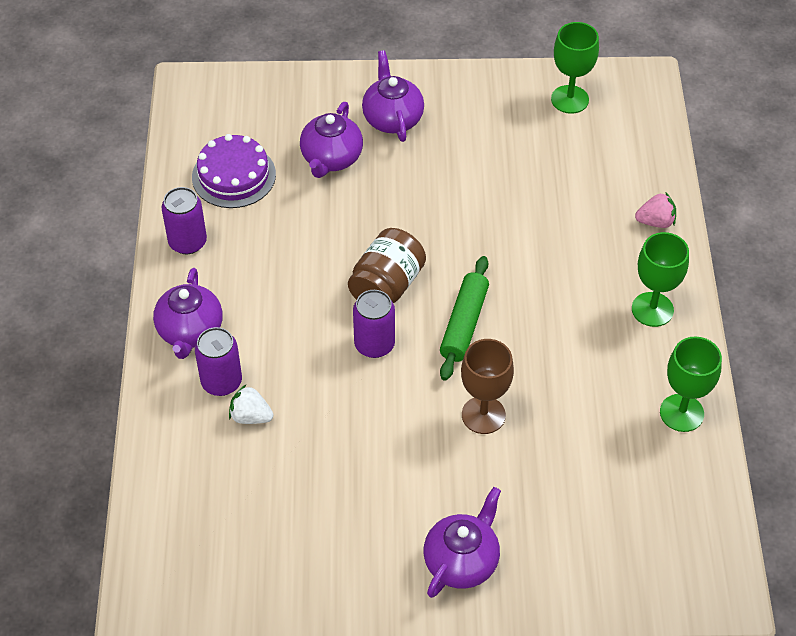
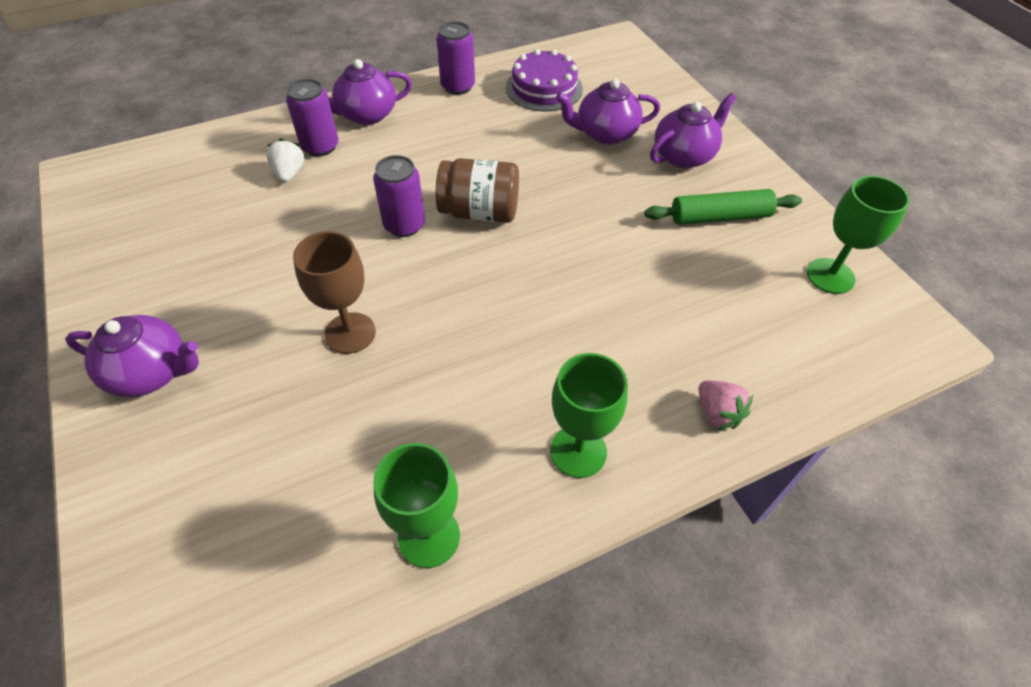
camera: 65 degrees right, 0 degrees up
(464, 324) = (462, 281): green rolling pin -> green rolling pin (720, 217)

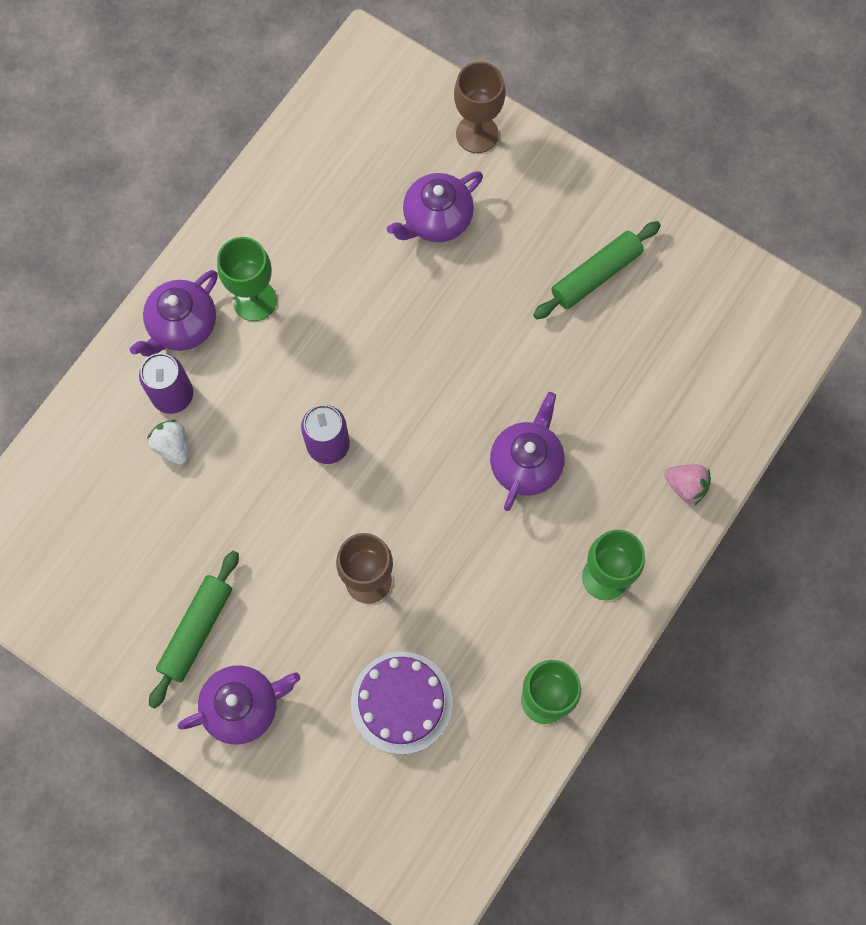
camera: 30 degrees left, 20 degrees up
(179, 295) = (197, 631): none -> green rolling pin
(458, 86) = (245, 230): purple can -> none
(479, 212) = (384, 391): brown jar -> none
(544, 88) = (335, 182): purple cake -> purple cake (401, 702)
(672, 103) = (477, 134): none -> brown goblet
(684, 156) = (526, 210): purple teapot -> purple teapot (526, 463)
(830, 276) = (714, 295): green goblet -> green goblet (254, 300)

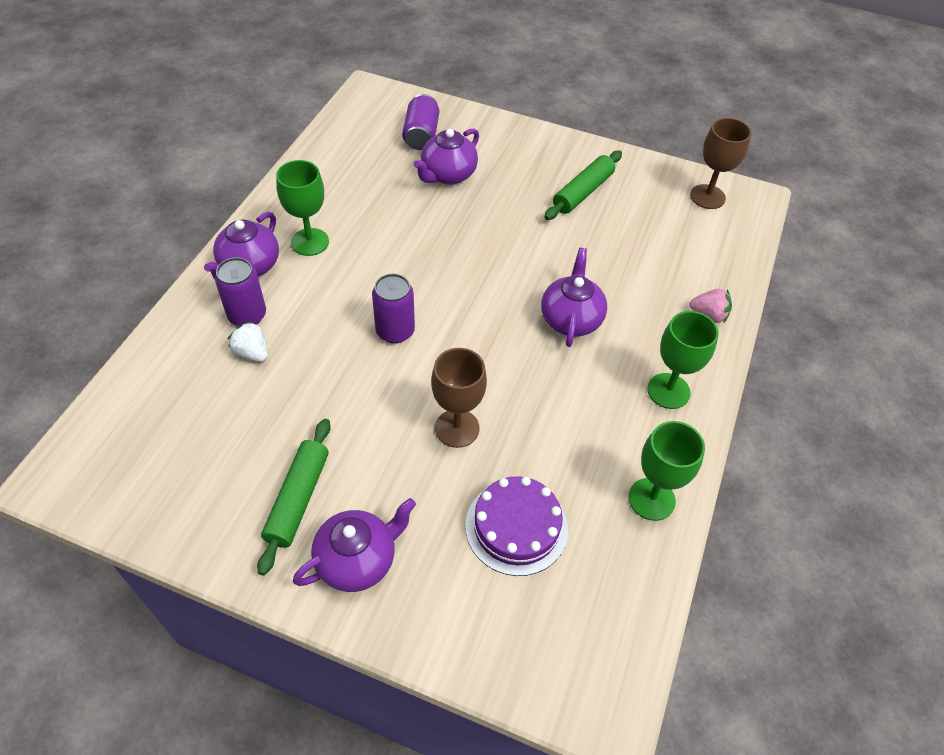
camera: 15 degrees left, 20 degrees down
(417, 145) = (421, 135): none -> purple can
(477, 134) = (464, 124): brown goblet -> brown goblet (707, 197)

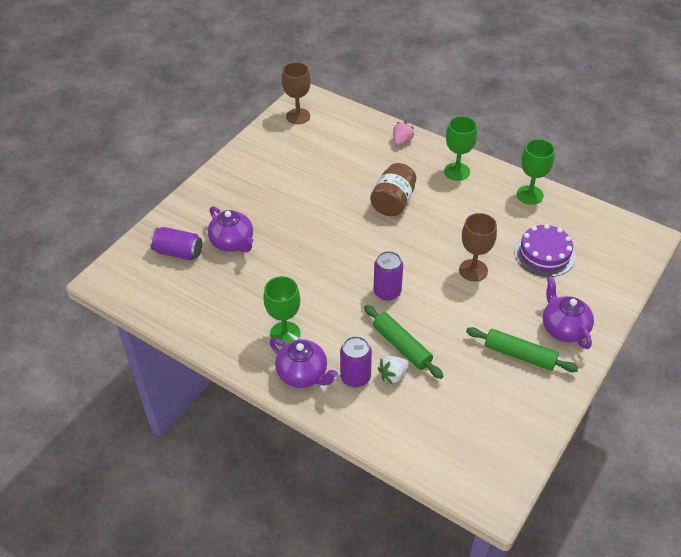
camera: 75 degrees left, 5 degrees down
(571, 319) = (393, 202): purple teapot -> brown jar
(582, 192) = (275, 173): green rolling pin -> green rolling pin (401, 346)

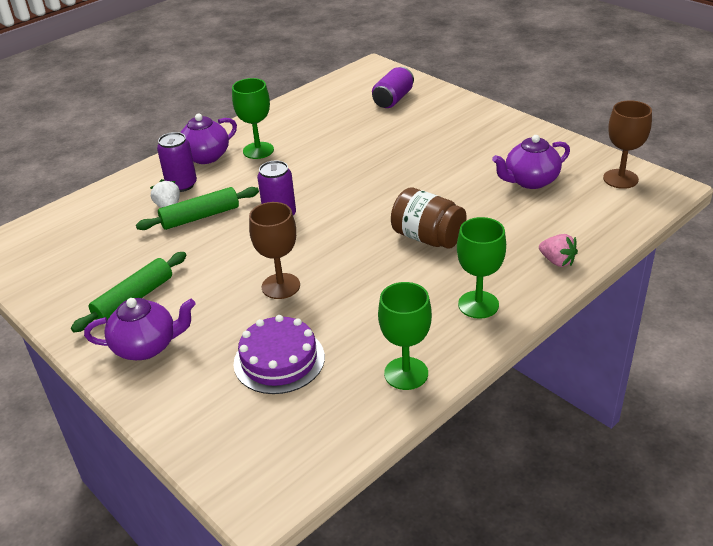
camera: 105 degrees right, 10 degrees down
(233, 243) = (395, 127): purple teapot -> purple teapot (530, 181)

